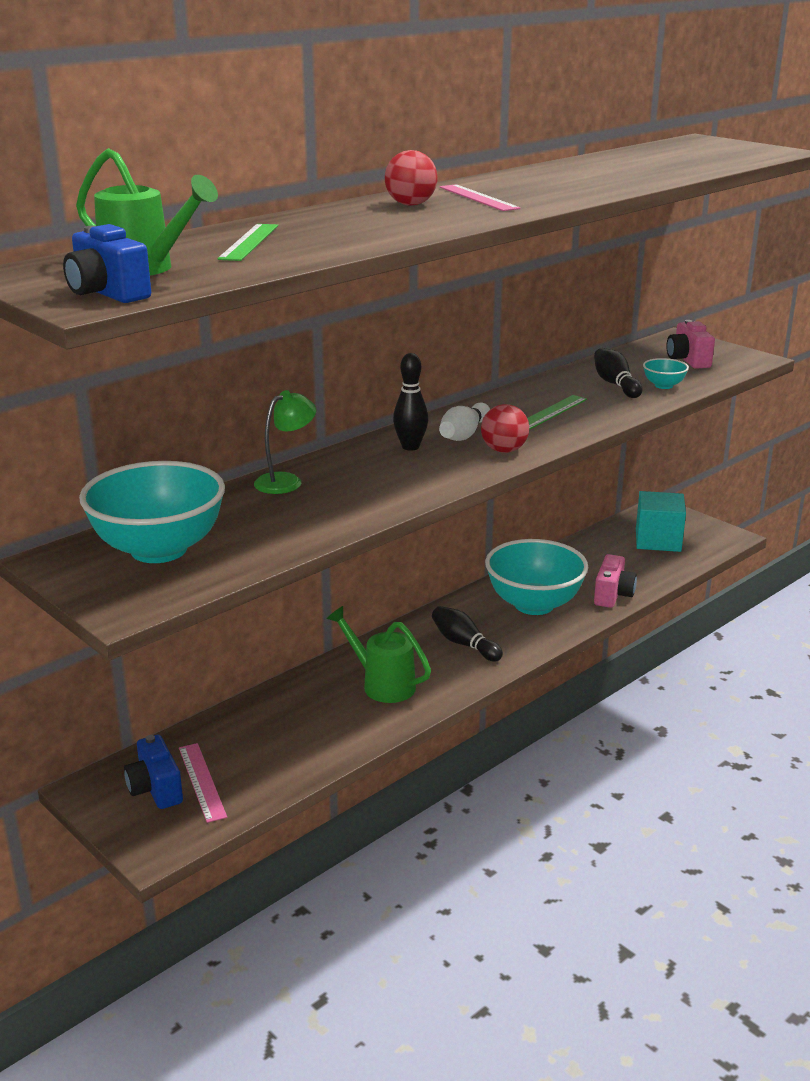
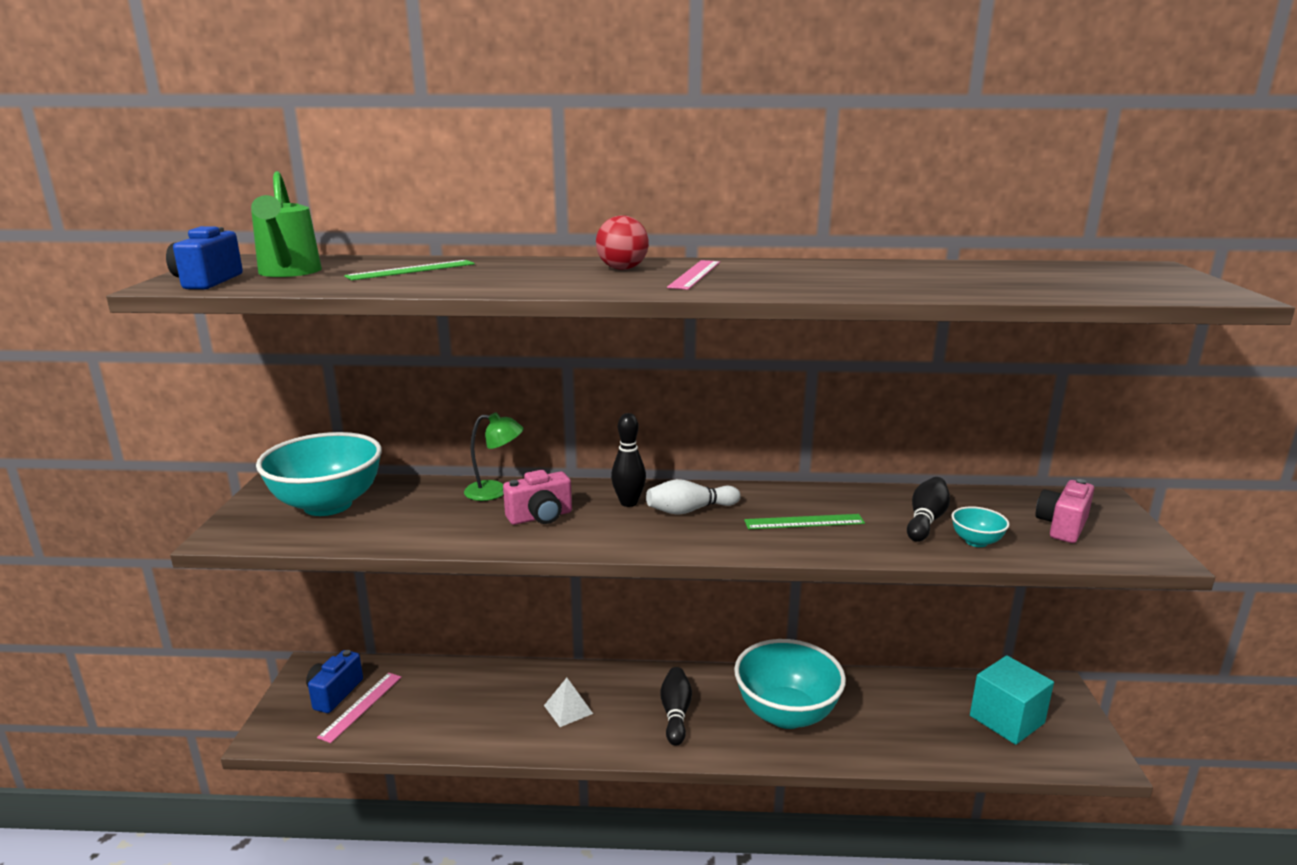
camera: 45 degrees right, 5 degrees down
(382, 684) = (568, 709): green watering can -> white pyramid
(504, 450) = (690, 538): red ball -> none
(613, 595) = (873, 748): pink camera -> pink camera (540, 517)

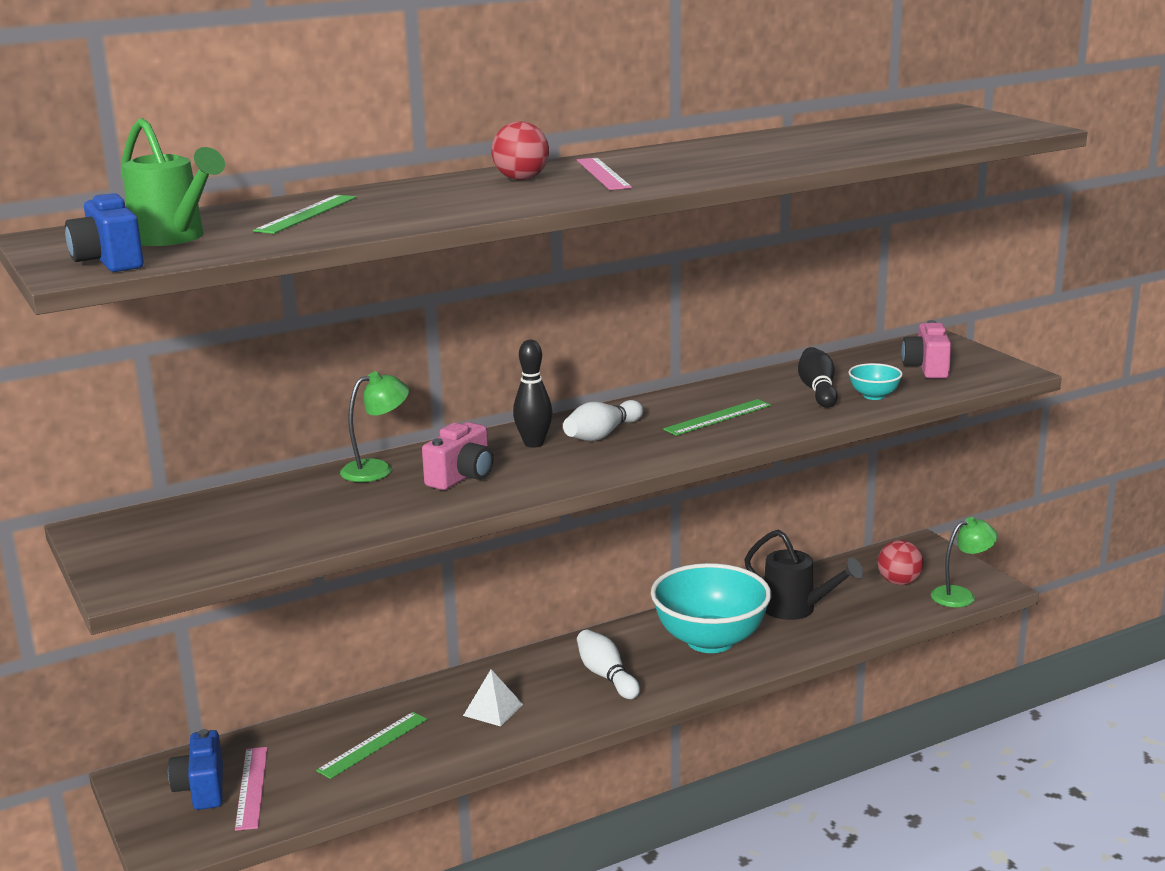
camera: 30 degrees left, 0 degrees up
(328, 505) = (201, 528): turquoise bowl -> none
(464, 704) = (373, 745): none -> green ruler
(675, 714) = (606, 676): black bowling pin -> white bowling pin
(886, 711) = (796, 609): none -> black watering can
(1006, 719) = (899, 582): turquoise cube -> red ball
(1061, 758) = (961, 595): none -> green lamp

